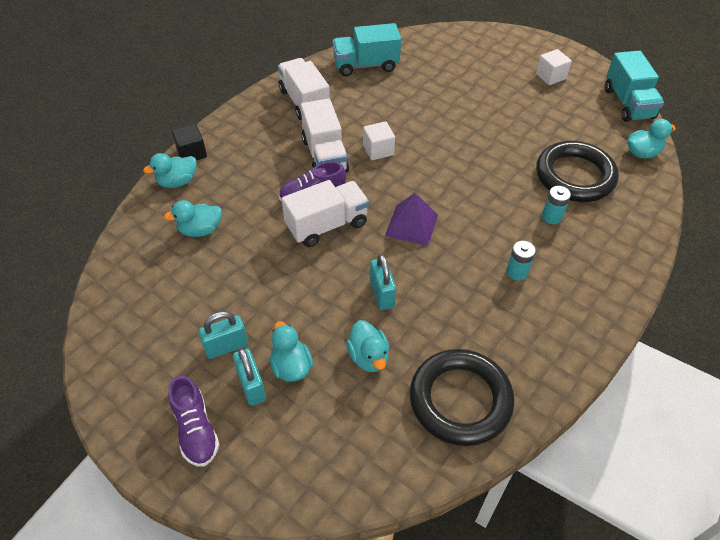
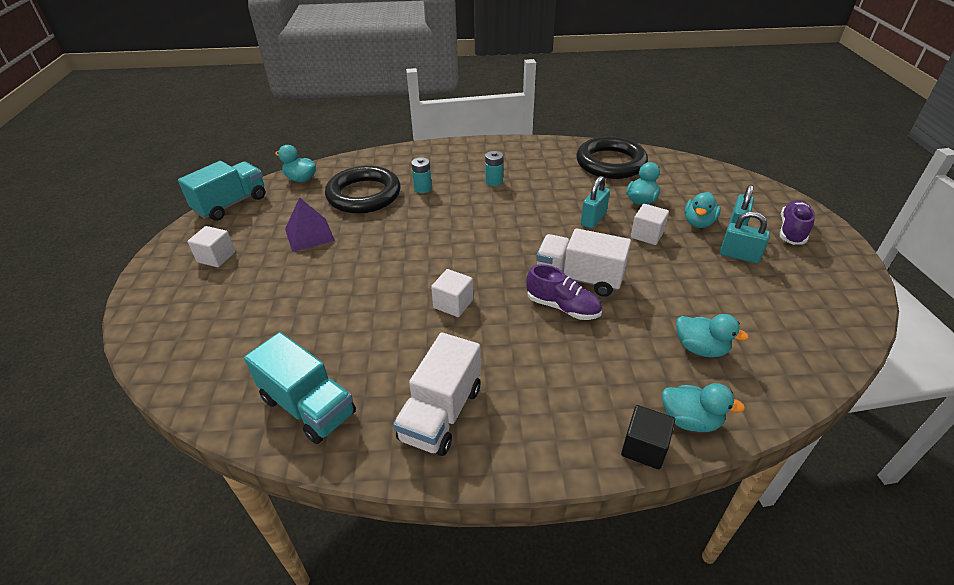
camera: 130 degrees left, 10 degrees down
(321, 311) = (647, 235): none -> white cube
(325, 155) = (504, 334): white truck -> none
(411, 225) = (515, 239): purple pyramid -> purple pyramid (309, 234)

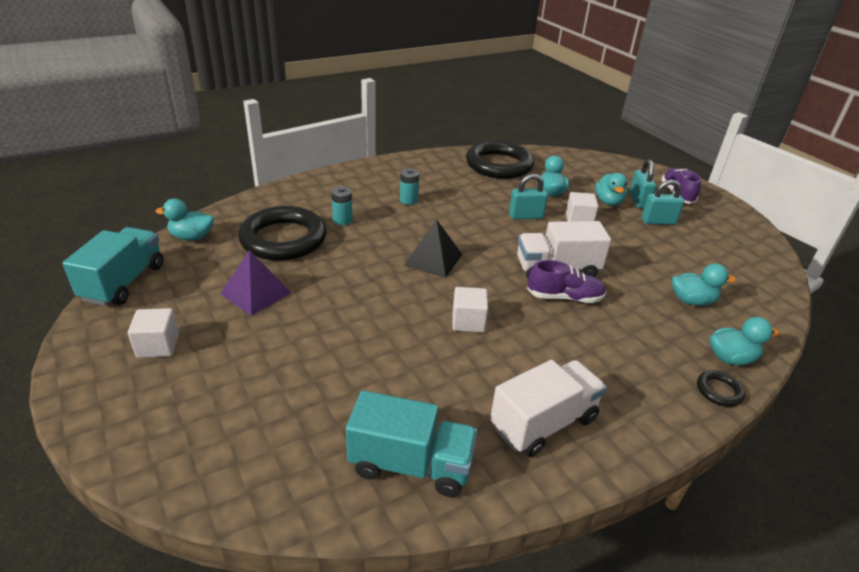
camera: 30 degrees left, 5 degrees down
(441, 413) = (543, 423): white truck -> white truck turned 120 degrees counterclockwise
(470, 240) = (433, 259): none -> black pyramid
(593, 219) = (525, 216): turquoise padlock -> turquoise padlock turned 75 degrees clockwise
(644, 447) = (719, 391): black cube -> black ring

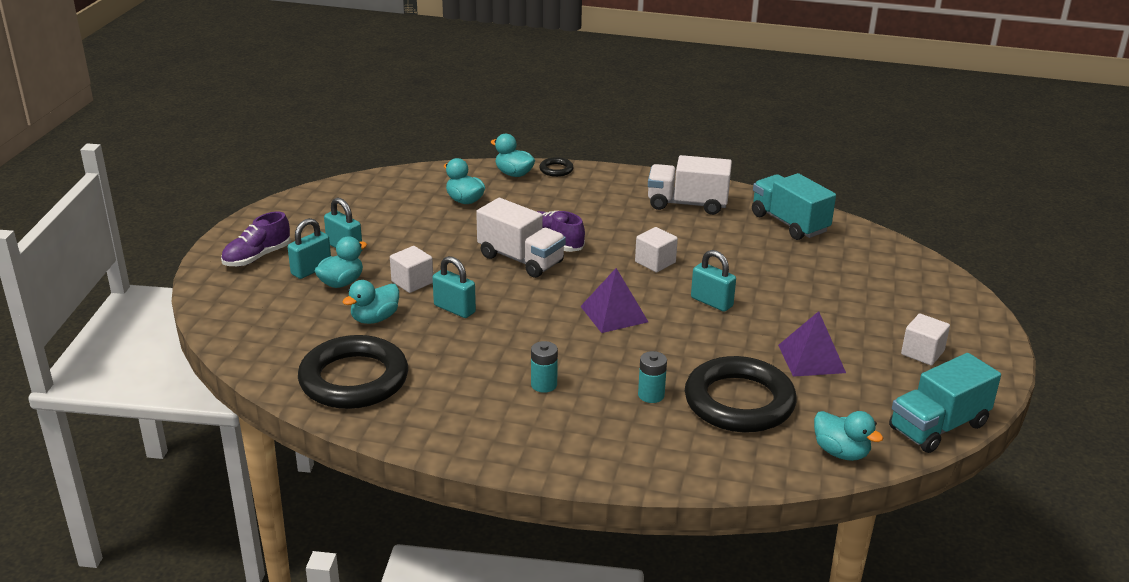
camera: 135 degrees left, 5 degrees down
(379, 305) = (711, 302): none -> turquoise padlock
(433, 259) = (614, 314): black pyramid -> purple pyramid

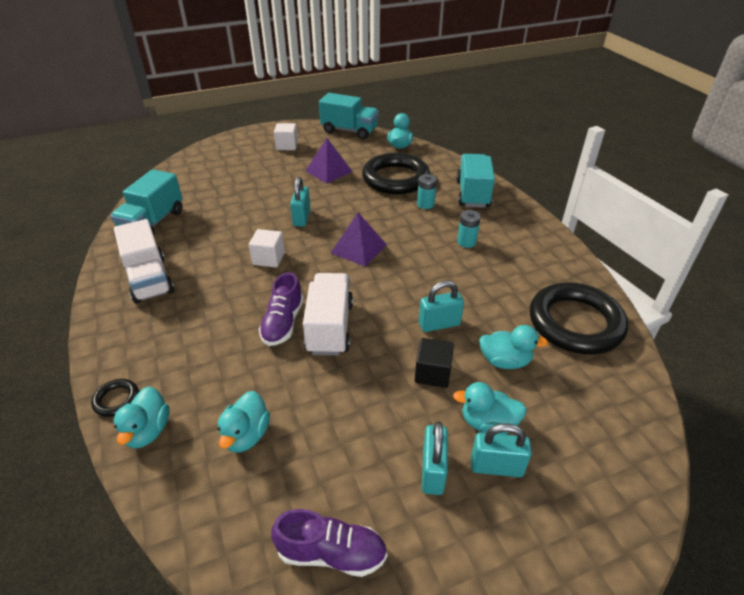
camera: 125 degrees left, 10 degrees up
(257, 257) = (532, 544): purple shoe -> purple shoe (331, 553)
(412, 282) = (432, 373): white cube -> black cube
(454, 309) = (439, 324): turquoise padlock -> turquoise padlock turned 75 degrees clockwise
(635, 446) = (472, 194): none -> turquoise truck

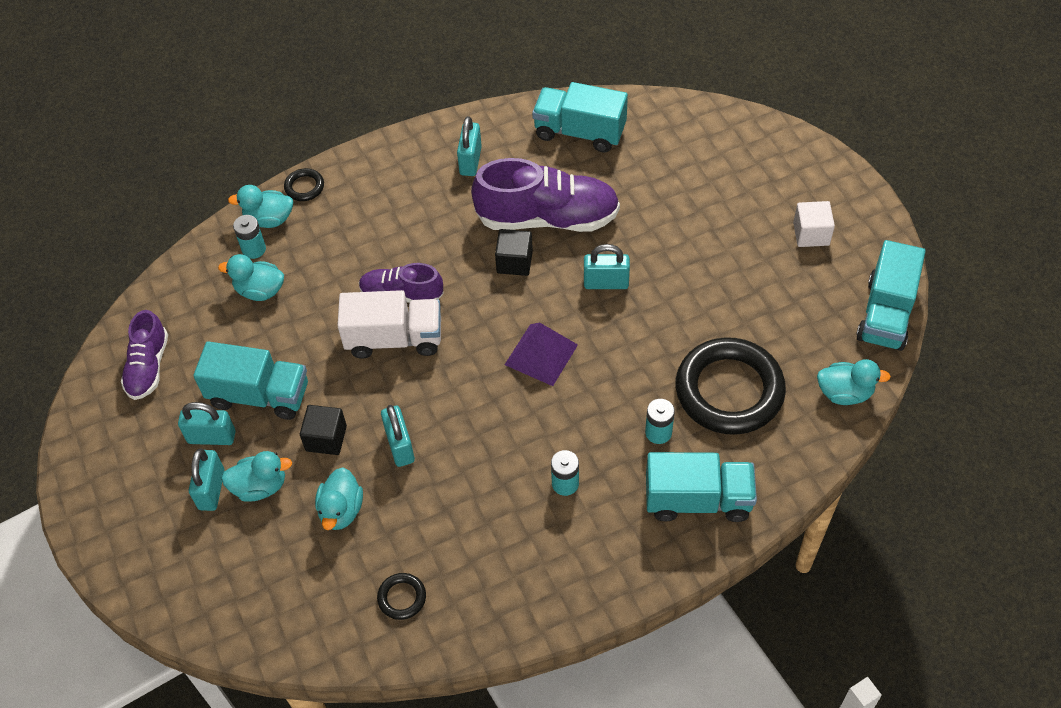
camera: 90 degrees right, 15 degrees up
(149, 279) = (470, 161): white truck -> turquoise padlock
(185, 444) = (254, 249): none -> turquoise battery
(231, 241) = (547, 218): none -> purple shoe
(268, 258) = (514, 262): white cube -> black cube
(328, 171) = (739, 299): purple pyramid -> none
(382, 429) = (259, 395): none -> turquoise truck
(488, 423) = (260, 486): turquoise duck -> turquoise duck turned 75 degrees clockwise
(575, 323) = (402, 598): black ring -> black ring, size x0.41

